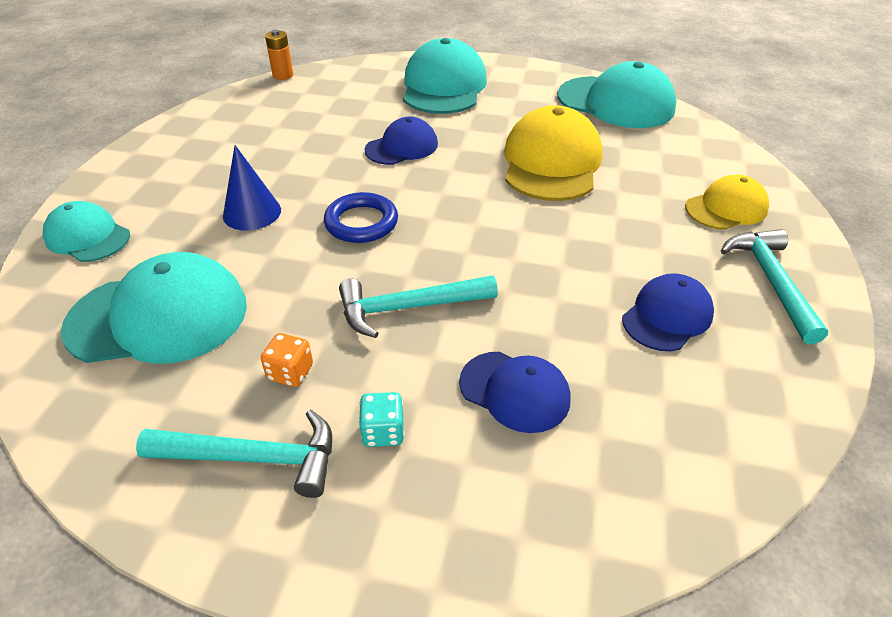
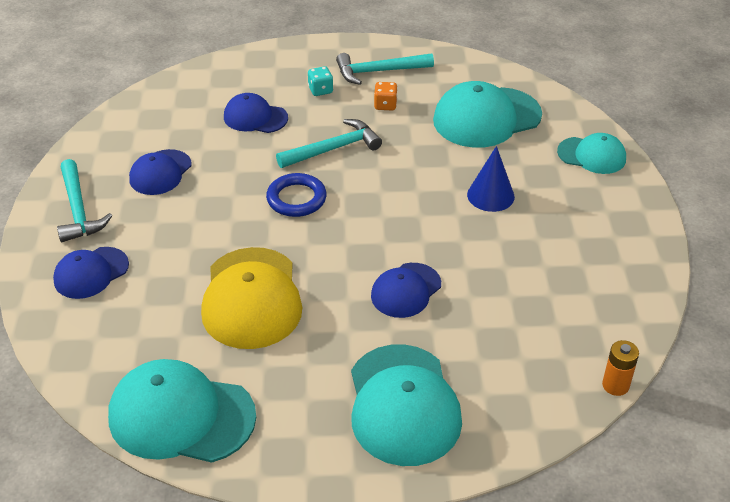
camera: 165 degrees right, 0 degrees up
(361, 222) = (398, 202): blue ring -> blue ring (296, 199)
(726, 208) = (91, 273): yellow cap -> blue cap

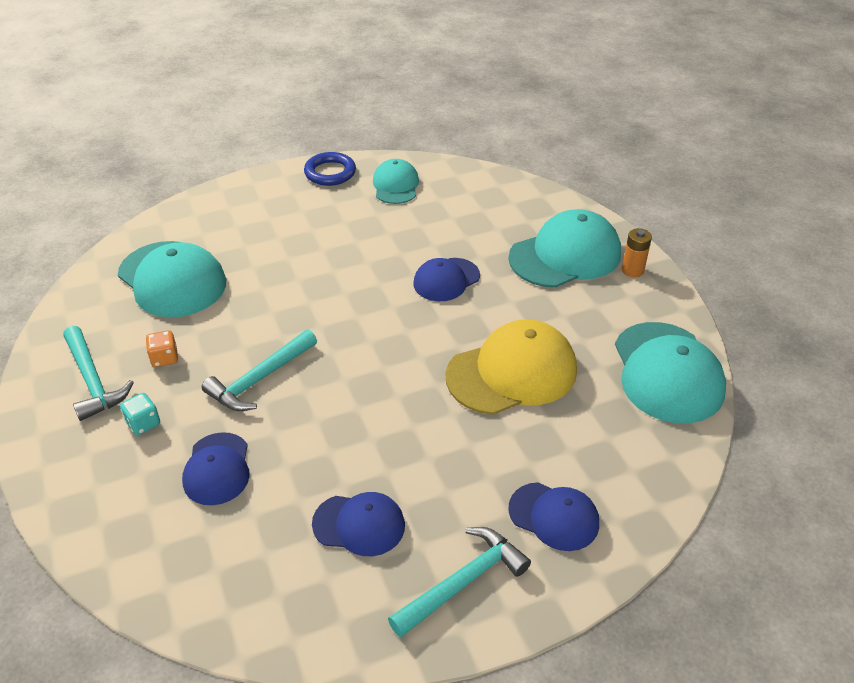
camera: 110 degrees left, 0 degrees up
(296, 199) = (356, 384): blue ring -> blue ring (330, 173)
(333, 149) = (260, 379): turquoise hammer -> turquoise hammer turned 90 degrees counterclockwise
(406, 290) = (446, 280): blue cap -> blue cap turned 120 degrees clockwise
(490, 195) = (298, 256): blue cone -> none
(592, 155) = (217, 208): turquoise cap -> turquoise cap (395, 185)
(615, 385) = (481, 168): orange battery -> orange battery (632, 270)

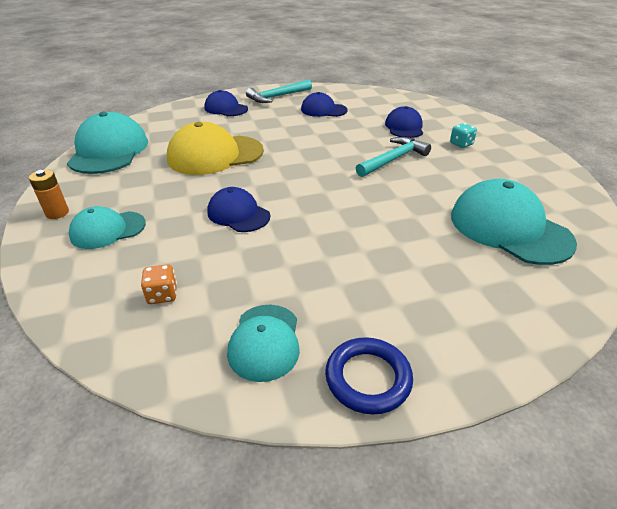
camera: 175 degrees left, 5 degrees down
(93, 381) = (514, 163): turquoise hammer -> none
(164, 358) = (471, 173): orange dice -> orange dice (162, 295)
(446, 280) = (238, 214): blue cap -> blue cap turned 105 degrees counterclockwise
(565, 255) = (108, 230): turquoise cap -> turquoise cap, size x0.59

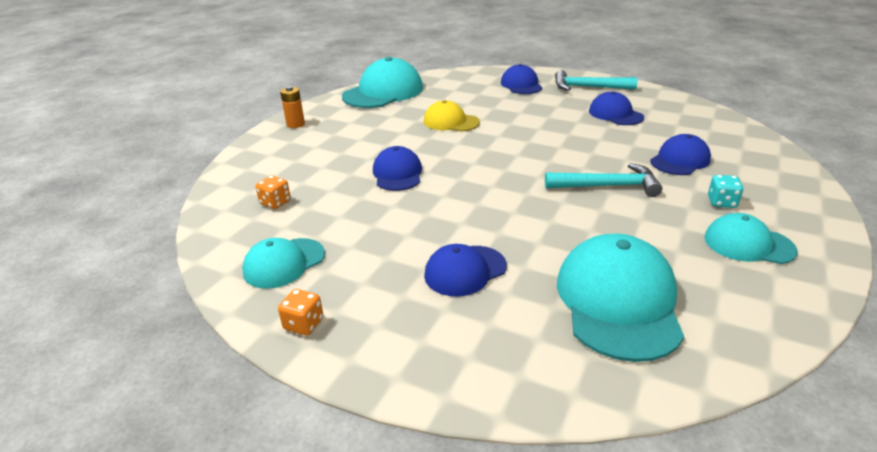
camera: 45 degrees right, 5 degrees down
(108, 230) = (305, 147): turquoise cap -> turquoise cap (748, 244)
(215, 155) = (451, 122): yellow cap -> yellow cap, size x0.59
(368, 378) = (303, 324): blue ring -> orange dice
(406, 260) = (465, 271): none -> blue cap

